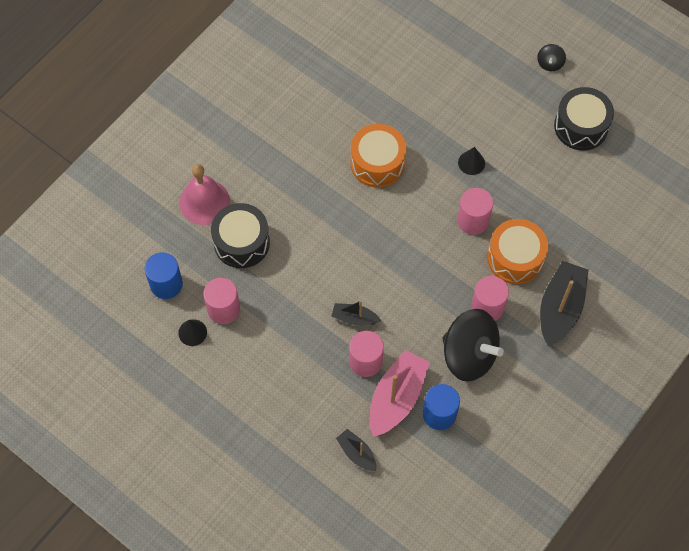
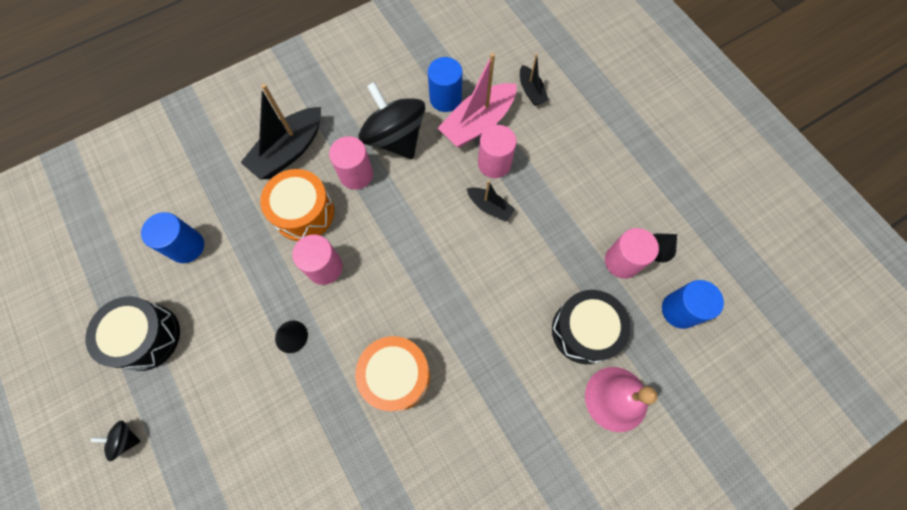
camera: 160 degrees left, 5 degrees up
(550, 63) = (125, 439): black spinning top -> black spinning top turned 120 degrees counterclockwise
(596, 198) = (186, 246): none -> blue cylinder

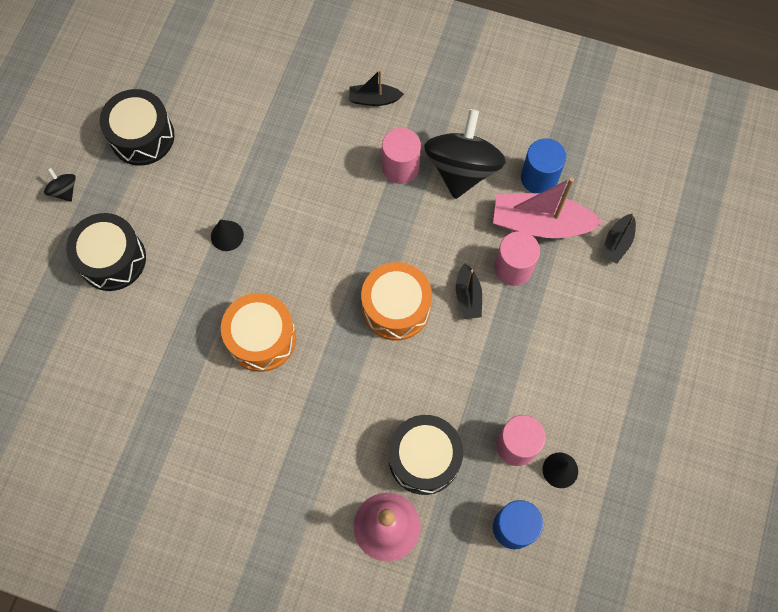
camera: 50 degrees right, 0 degrees up
(186, 246) = (230, 99): blue cylinder -> none
(223, 445) = (112, 259): none -> black drum
(289, 151) = (374, 99): black boat -> black boat, size x0.53
(303, 212) = (332, 157): orange drum -> orange drum (396, 307)
(324, 267) = (301, 212): pink cylinder -> none

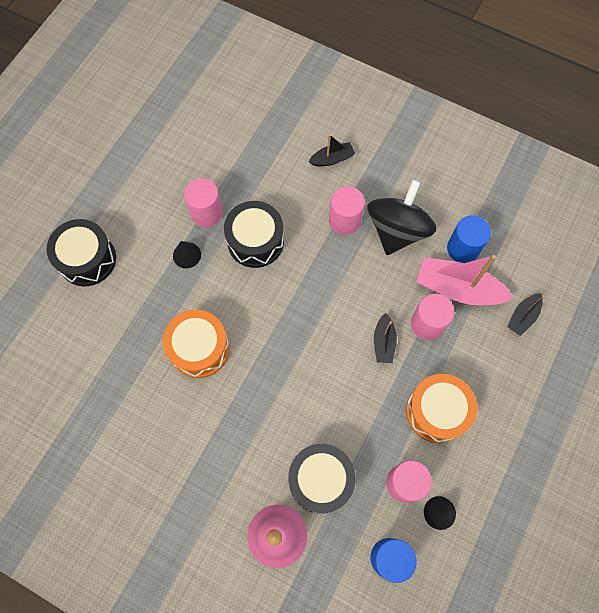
camera: 10 degrees right, 0 degrees up
(64, 190) = (59, 195): black spinning top -> none
(142, 136) = (132, 160): black drum -> black drum (255, 241)
(241, 184) = (206, 213): none -> pink cylinder
(374, 99) = (332, 159): black boat -> black boat turned 150 degrees clockwise
(396, 307) = (319, 341): orange drum -> orange drum (436, 411)

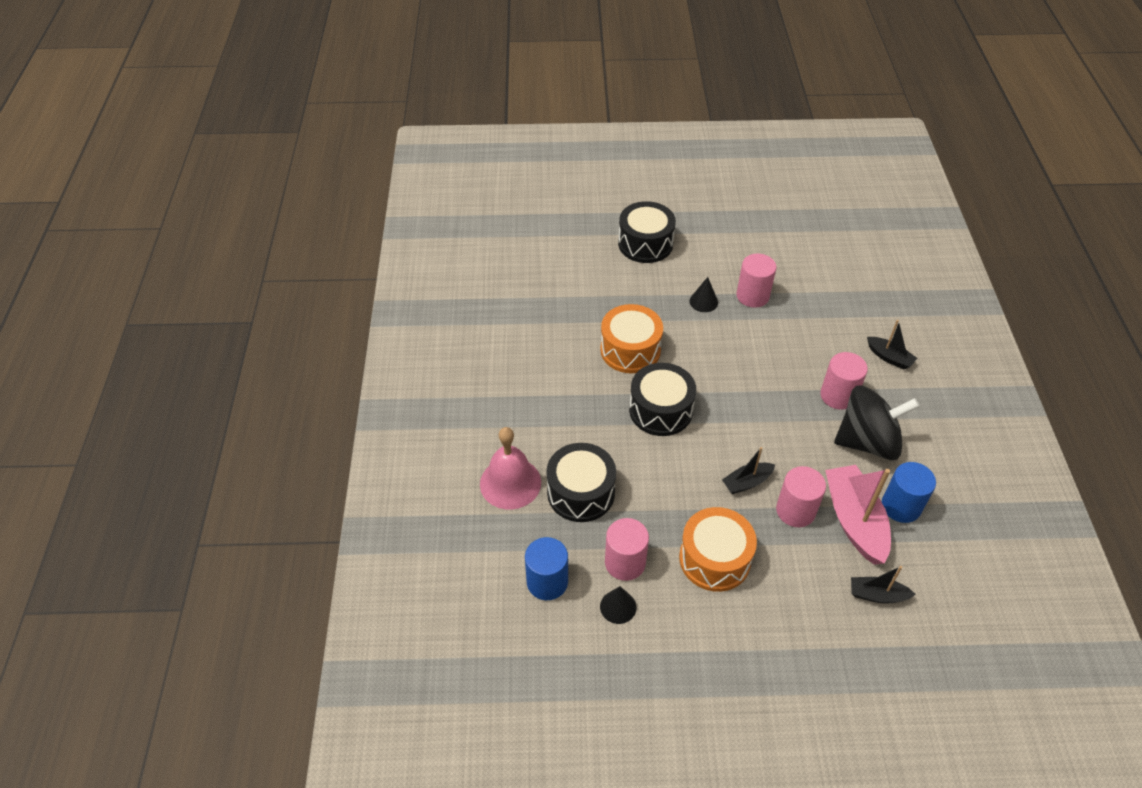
camera: 60 degrees right, 20 degrees down
(255, 241) = (758, 341): black drum -> black drum (660, 410)

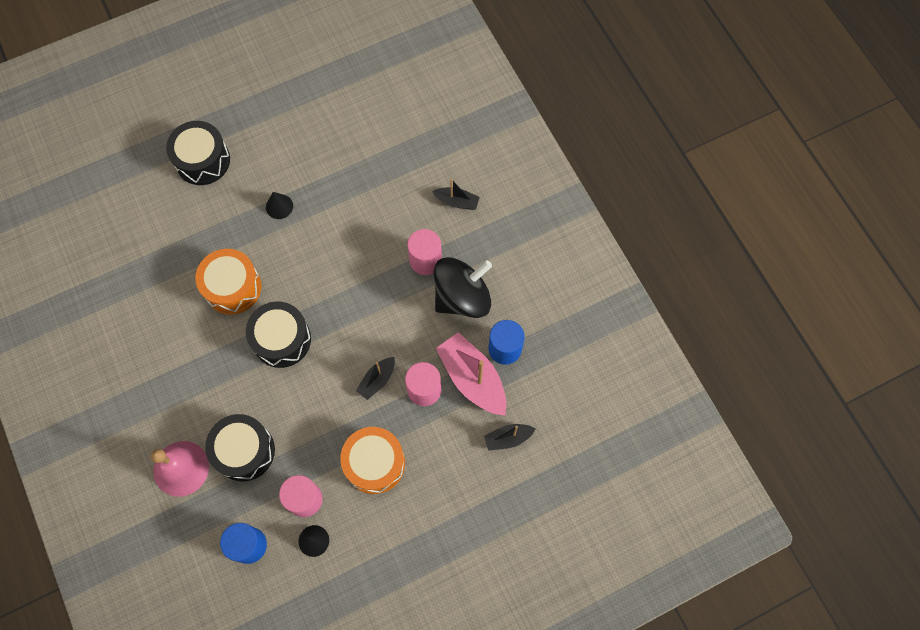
camera: 25 degrees left, 20 degrees up
(752, 296) = (320, 182): pink cylinder -> none

